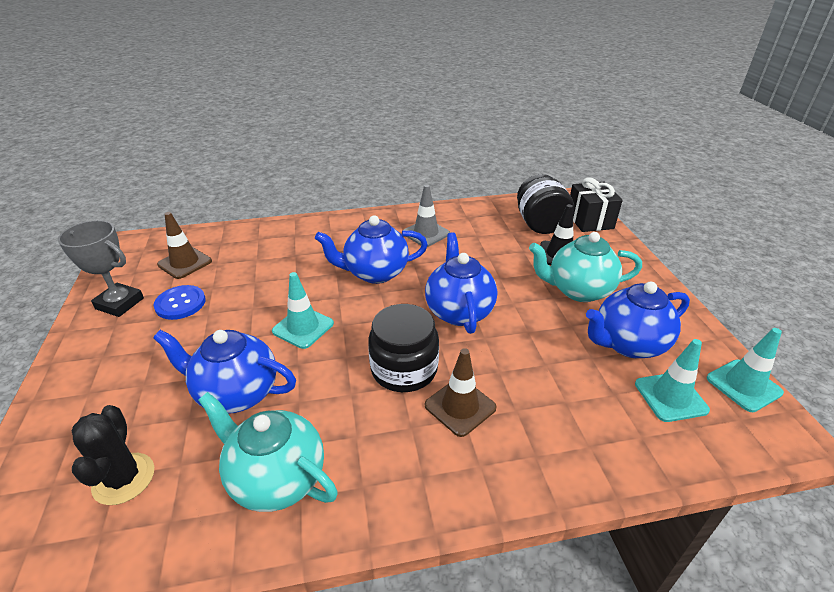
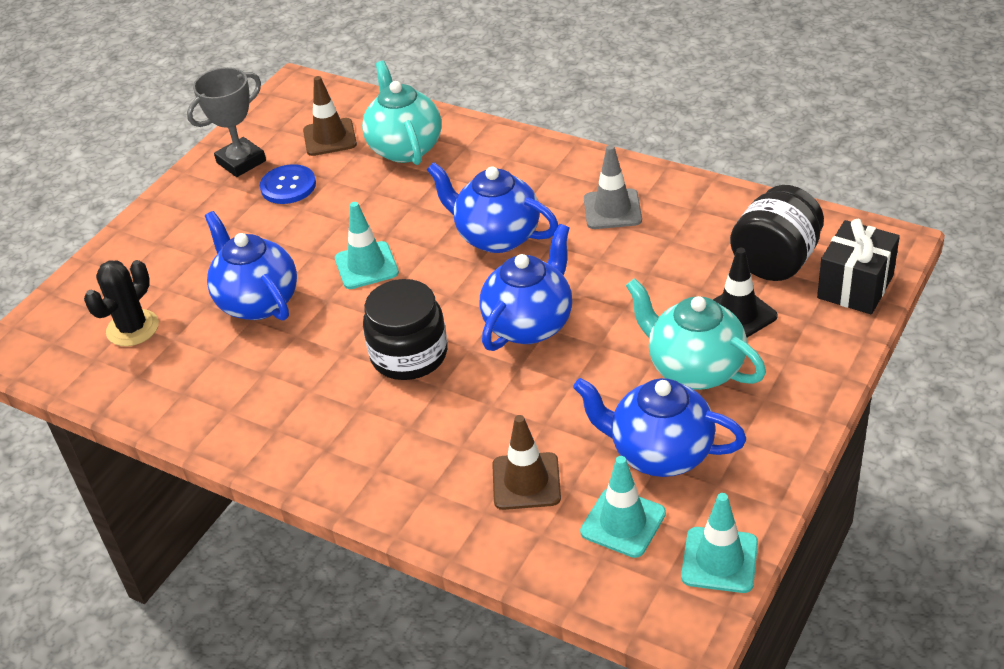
camera: 45 degrees right, 5 degrees up
(120, 303) = (241, 162): grey trophy -> grey trophy turned 75 degrees clockwise
(276, 478) = (224, 388): turquoise teapot -> turquoise teapot (405, 148)
(460, 406) = (417, 415): brown traffic cone -> brown traffic cone (526, 481)

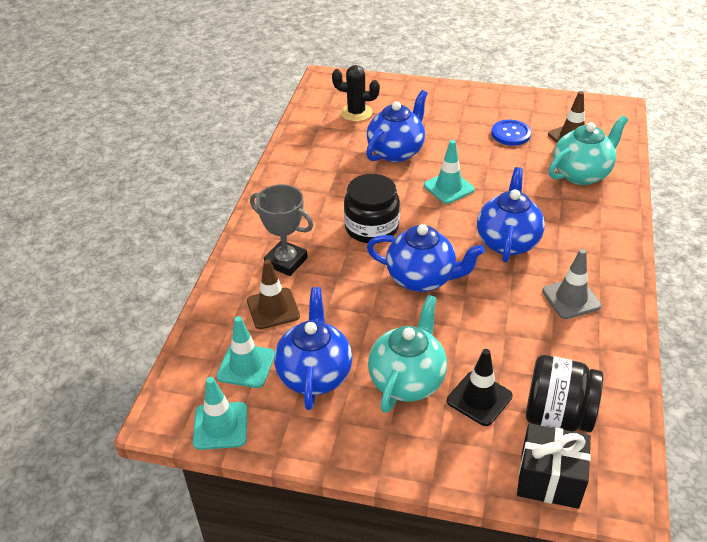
camera: 70 degrees right, 0 degrees up
(241, 162) = (524, 108): grey trophy -> grey trophy (286, 261)

